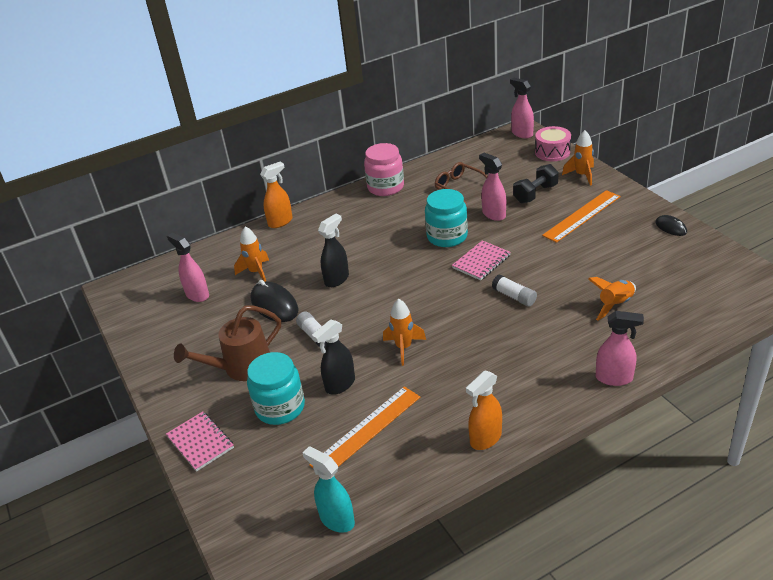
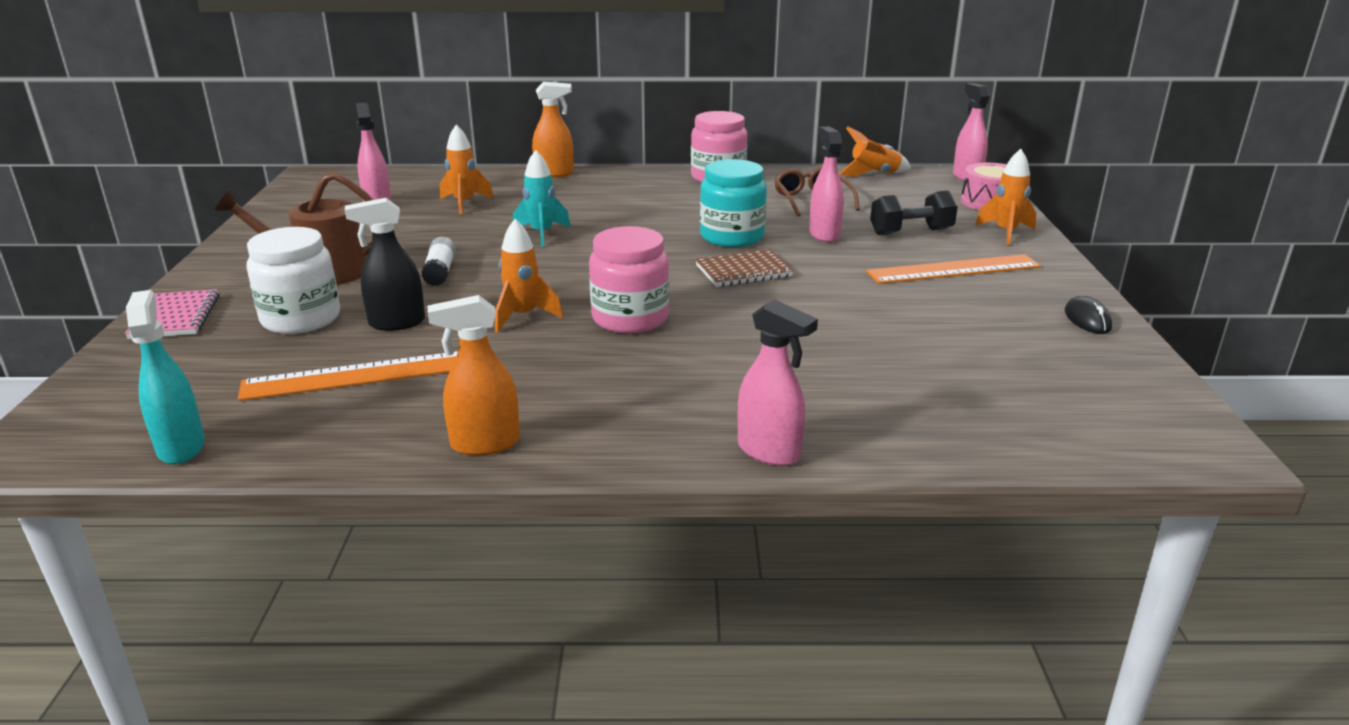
camera: 25 degrees right, 10 degrees down
(274, 305) = (440, 234): black mouse -> none
(280, 407) = (301, 319): turquoise jar -> white jar
(337, 279) = (541, 234): black spray bottle -> turquoise rocket
(461, 323) = (630, 318): none -> pink jar
(481, 262) = (743, 271): pink notebook -> brown notebook
(514, 296) = (740, 316): white glue stick -> none
(615, 305) = (882, 373): orange rocket -> orange rocket (874, 174)

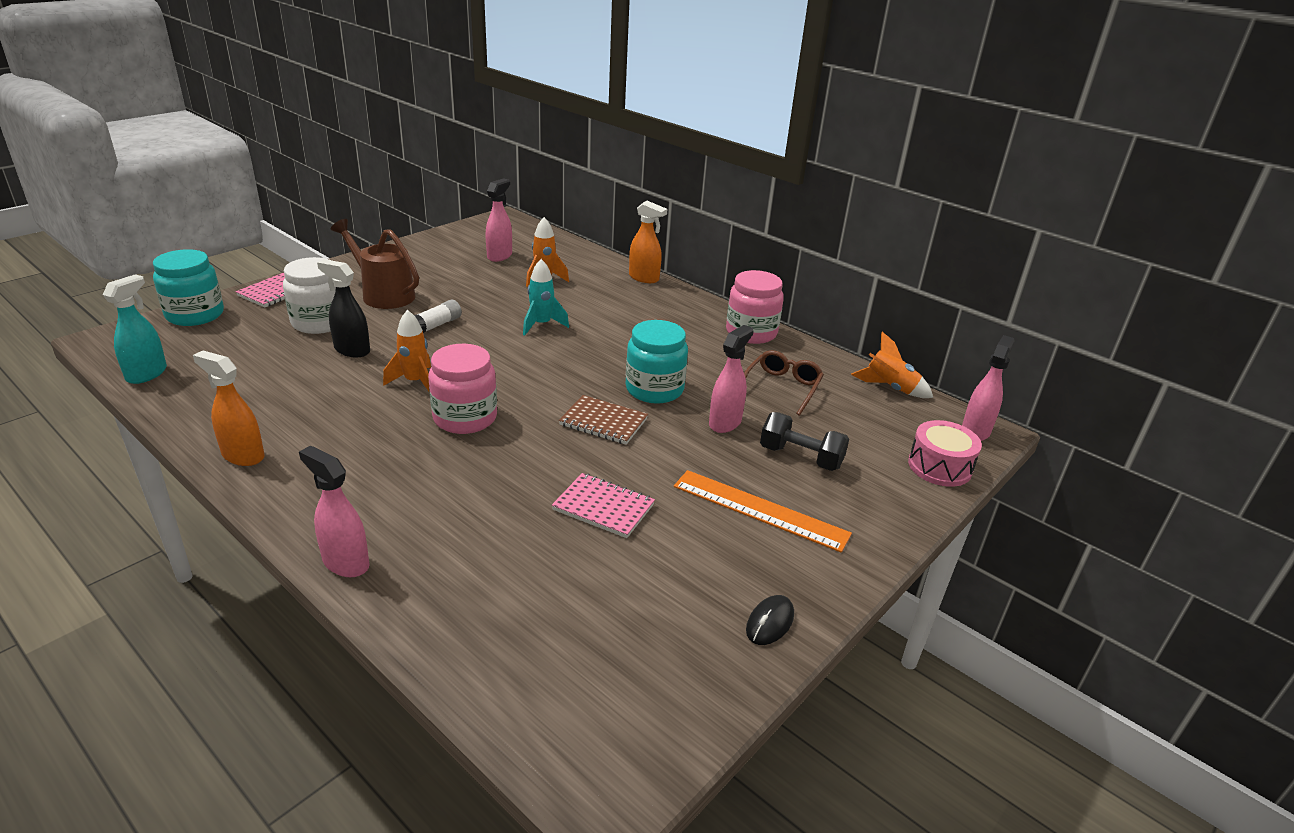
camera: 40 degrees right, 5 degrees up
(109, 376) = (195, 315): none -> turquoise jar
(356, 375) = (275, 375): orange ruler -> none
(769, 452) = (345, 562): pink spray bottle -> pink spray bottle turned 135 degrees clockwise
(863, 317) = (603, 507): none -> pink notebook
(1005, 233) = (885, 503): orange rocket -> none

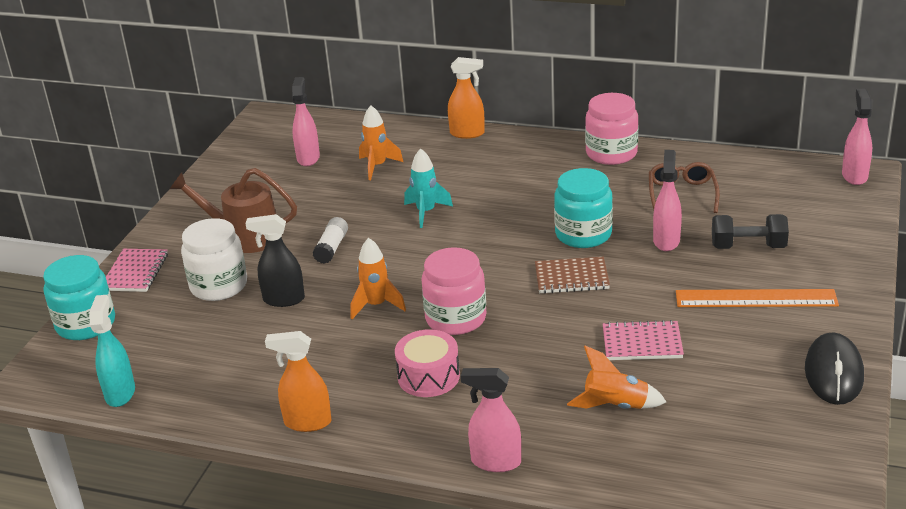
camera: 20 degrees left, 0 degrees up
(770, 622) = (833, 373): black mouse -> black mouse, size x1.78
(890, 388) = (763, 163): orange rocket -> orange rocket (615, 406)
(939, 467) = (852, 214): pink drum -> pink drum (428, 376)

